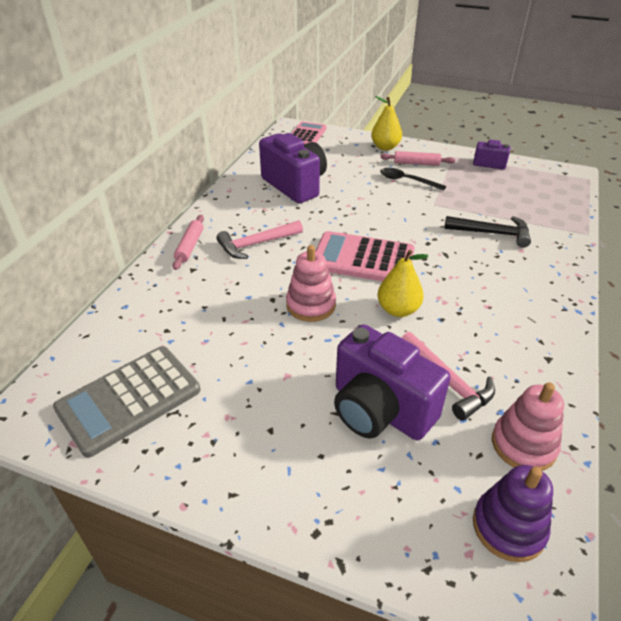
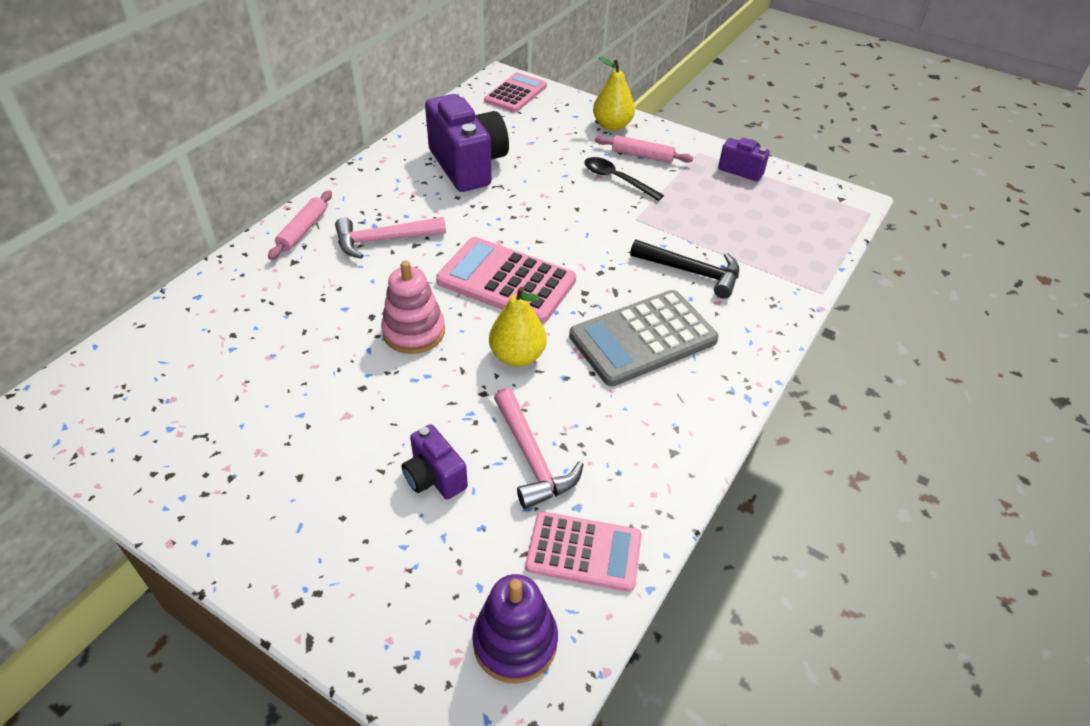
camera: 10 degrees right, 5 degrees up
(129, 399) = (159, 411): grey calculator -> grey calculator (643, 338)
(380, 410) = (434, 477): purple camera -> purple camera, size x0.51
(523, 445) = (584, 552): pink stacking toy -> pink calculator

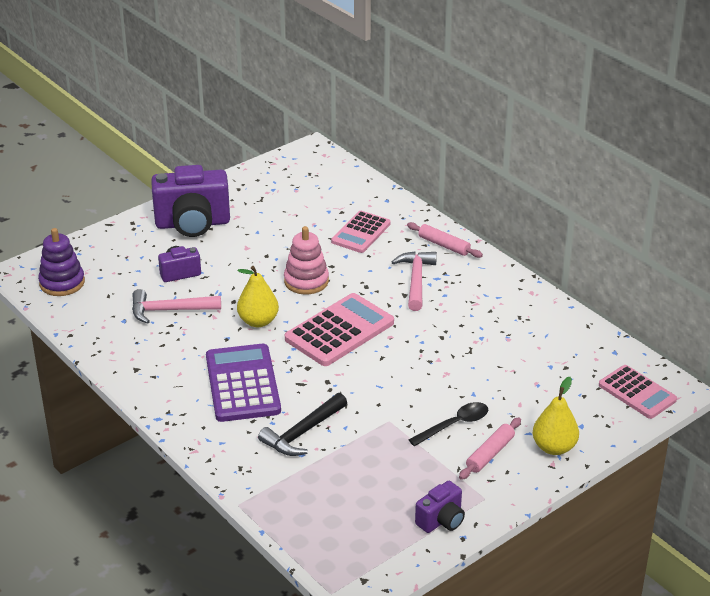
camera: 110 degrees right, 10 degrees down
(468, 165) = (508, 338): purple camera -> purple camera (193, 224)
(584, 552) = (94, 316): pink calculator -> pink calculator (361, 233)
(643, 338) = (243, 384): grey calculator -> purple calculator

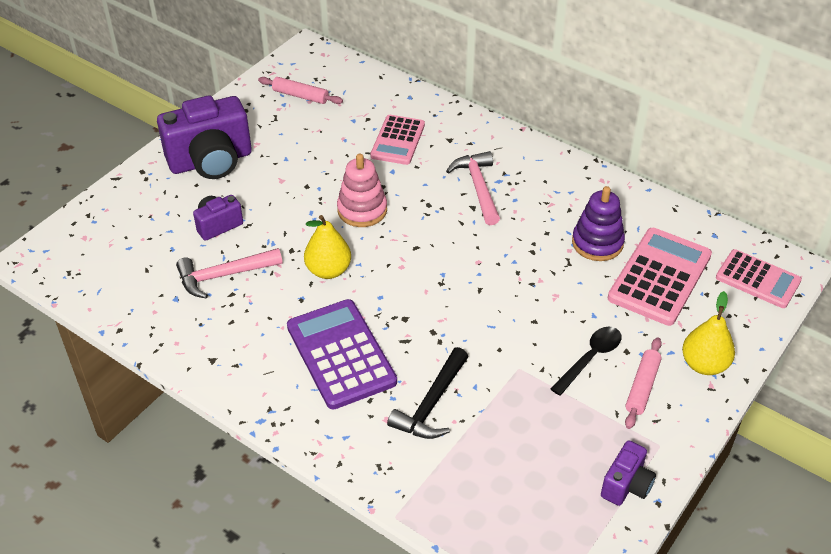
camera: 15 degrees left, 10 degrees up
(62, 283) = (87, 263): purple stacking toy -> purple stacking toy (597, 243)
(339, 331) = (422, 265): pink calculator -> pink calculator (660, 277)
(444, 245) = (490, 140): pink rolling pin -> pink rolling pin (300, 96)

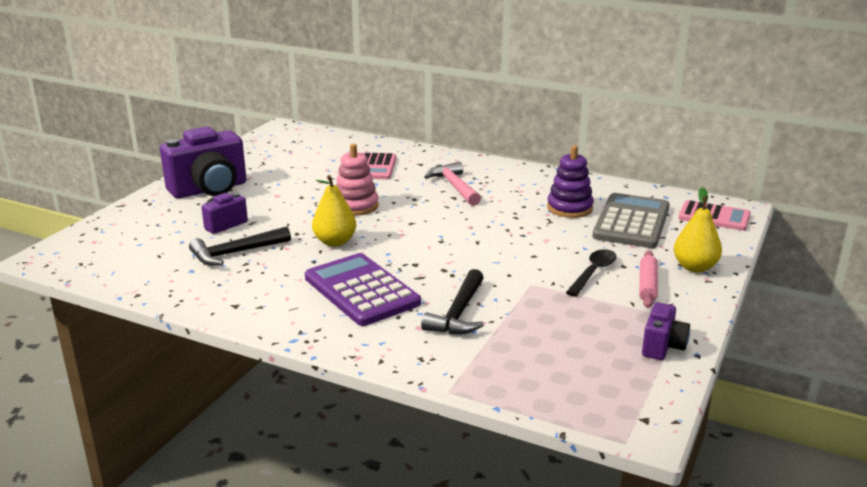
camera: 10 degrees left, 20 degrees down
(224, 275) = (236, 253): pink hammer -> black hammer
(300, 96) = (283, 150): pink rolling pin -> none
(660, 277) = (631, 222): pink calculator -> grey calculator

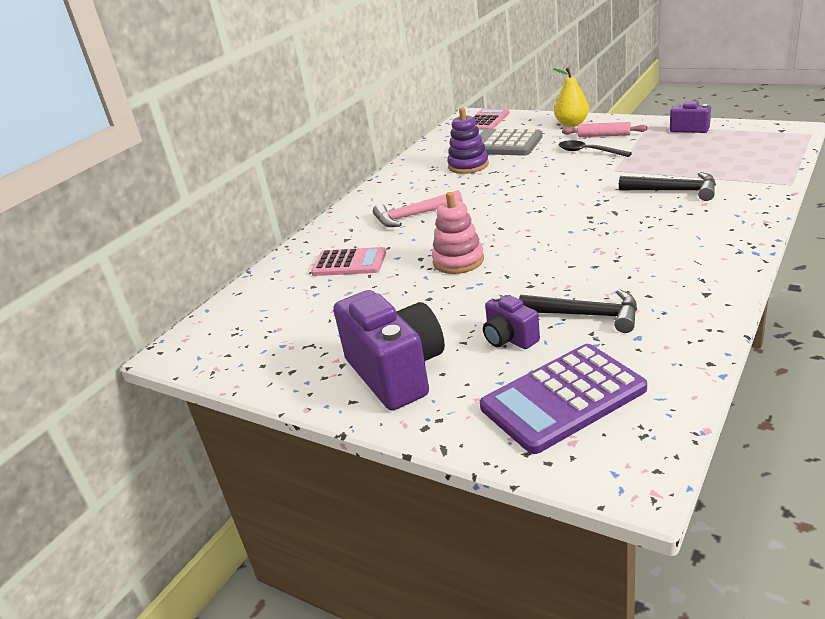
camera: 80 degrees left, 5 degrees up
(236, 253) = (586, 315): black hammer -> black hammer turned 45 degrees counterclockwise
(335, 242) = (549, 260): yellow pear -> none
(361, 290) = (650, 234): purple calculator -> purple calculator (562, 398)

